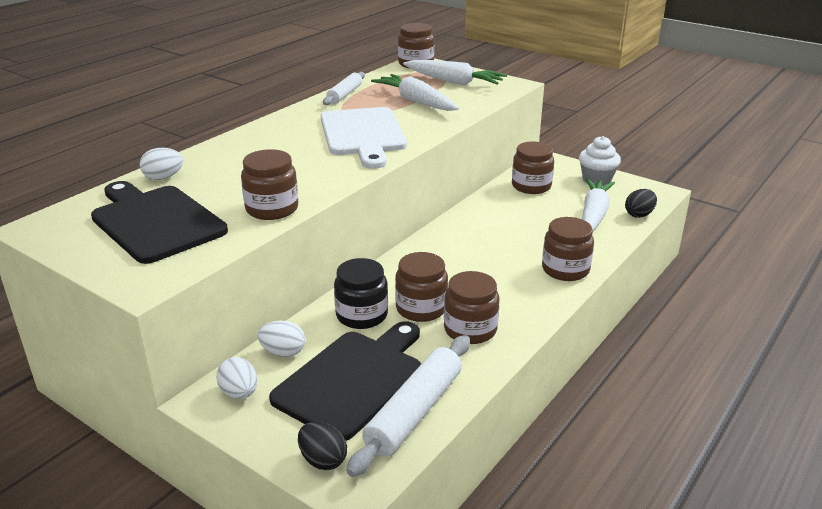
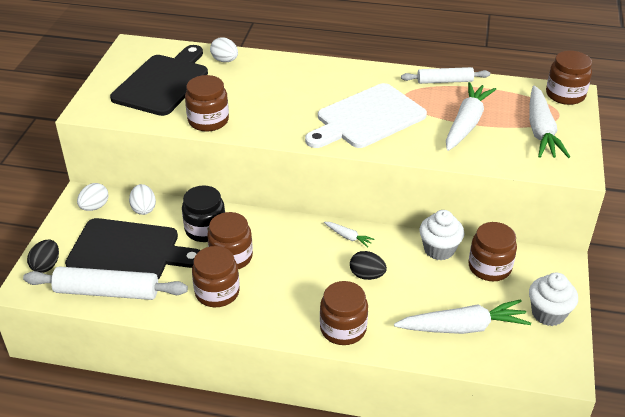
camera: 65 degrees right, 10 degrees up
(444, 236) = (348, 237): none -> white carrot
(494, 200) = (439, 249): none -> white cupcake
(639, 214) = (493, 363): black egg -> black egg (367, 275)

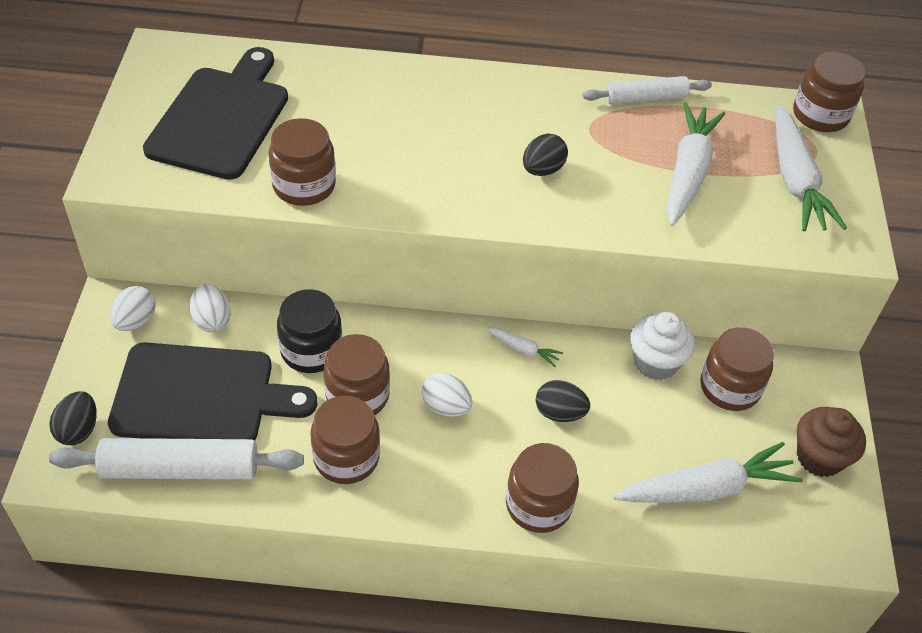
camera: 10 degrees left, 10 degrees up
(225, 60) = (310, 73): white egg -> white egg (446, 406)
(367, 118) = (542, 170): white cutting board -> black egg
(548, 313) = (819, 457): white cupcake -> brown cupcake

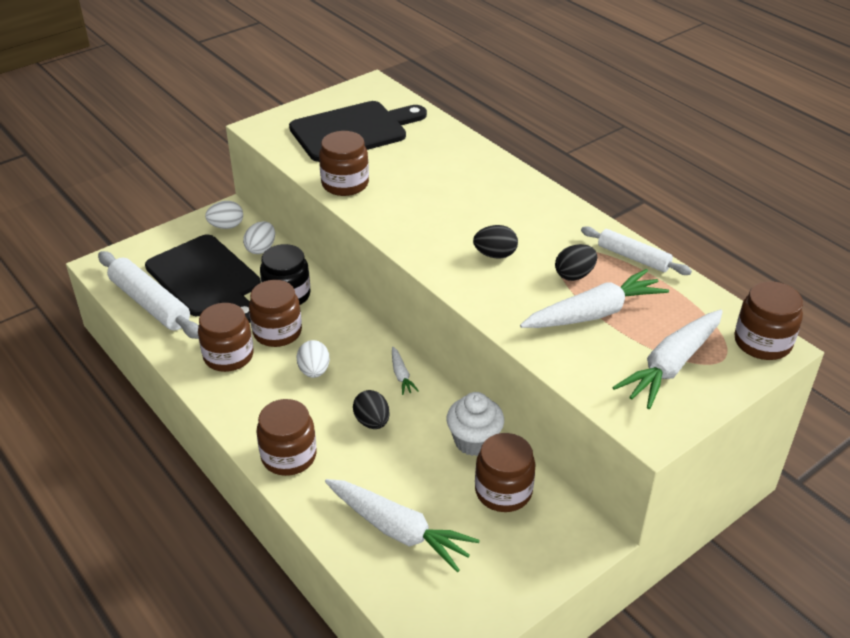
camera: 50 degrees right, 10 degrees down
(78, 430) = (135, 256): black egg -> black egg (574, 275)
(819, 457) = (503, 577): brown cupcake -> none

